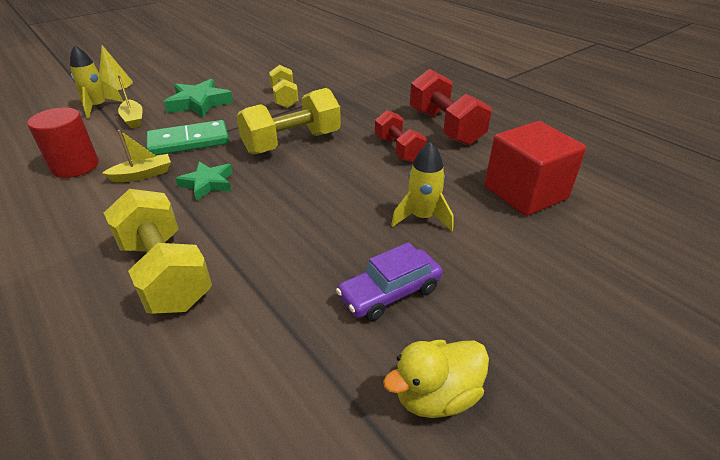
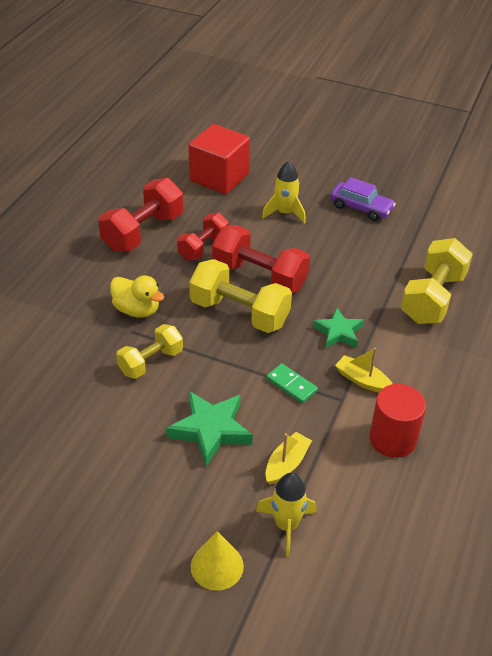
camera: 120 degrees left, 5 degrees up
(189, 141) = (291, 385): green domino -> green domino, size x0.57
(327, 166) = (259, 277): none -> red dumbbell
(436, 395) = (404, 180): yellow duck -> yellow duck (137, 310)

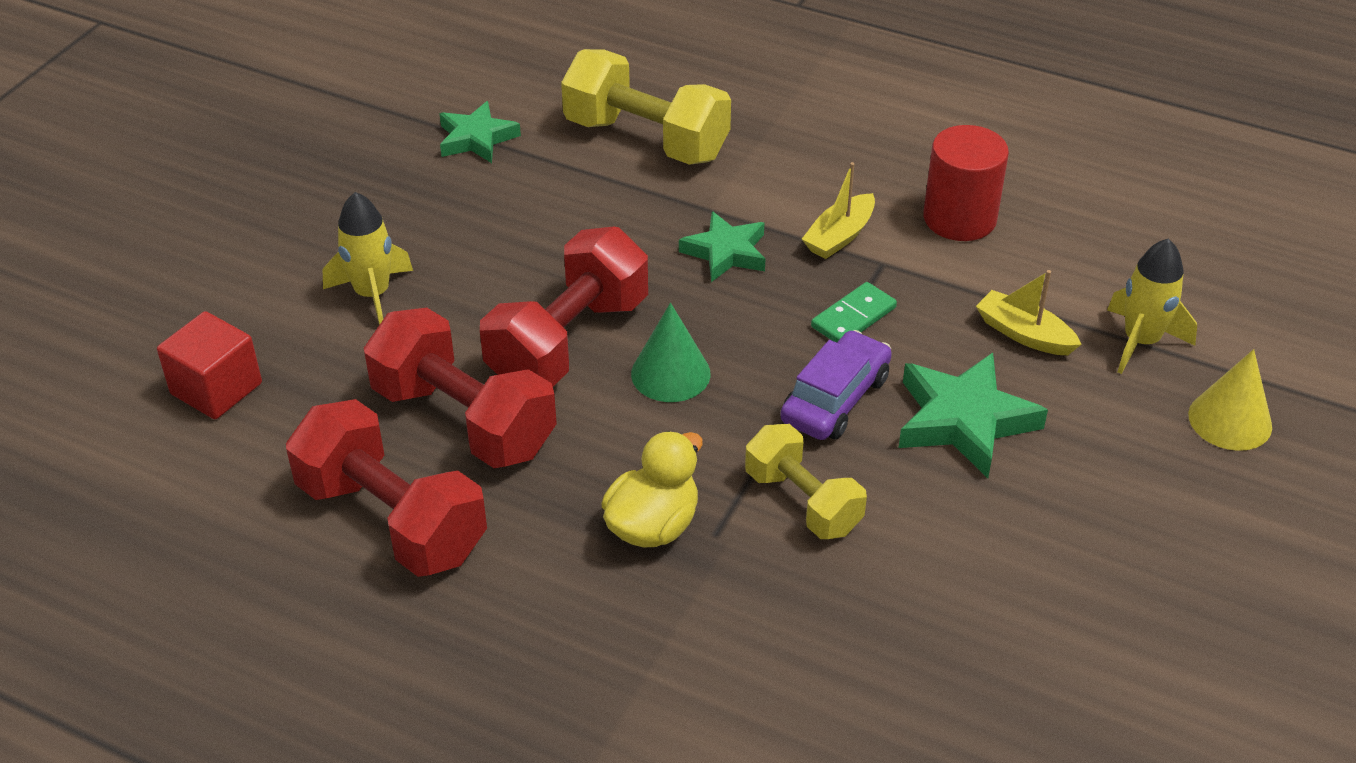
camera: 85 degrees left, 0 degrees up
(203, 247) = (464, 420): red dumbbell -> red dumbbell, size x1.58
(219, 177) = (216, 389): red cube -> red cube, size x0.64
(239, 313) = (670, 373): yellow dumbbell -> green cone
(361, 208) = (379, 192): purple car -> purple car (835, 399)
(414, 235) = (476, 138): none -> green star

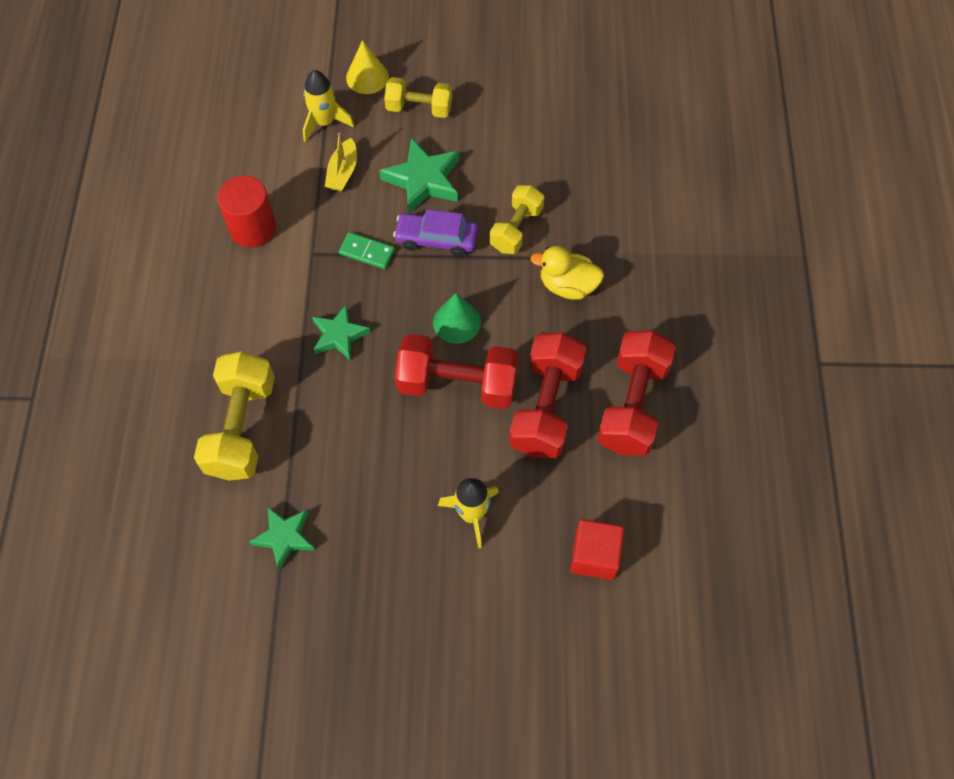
camera: 115 degrees left, 20 degrees up
(839, 236) = (297, 282): yellow boat -> none
(1130, 465) = (419, 108): none -> yellow dumbbell

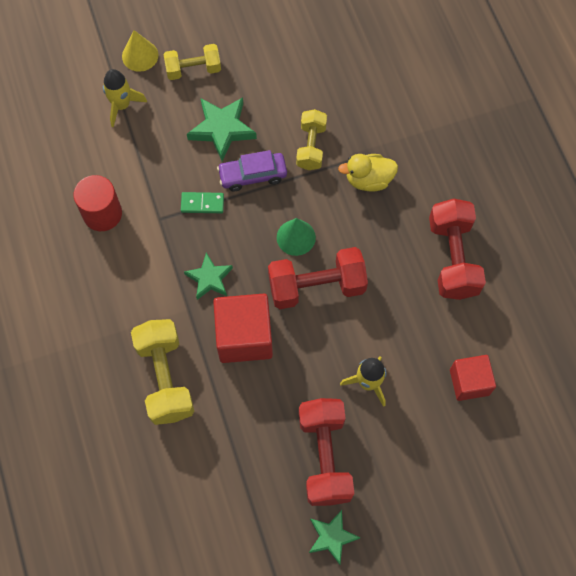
camera: 20 degrees left, 5 degrees up
(284, 537) = (235, 450): green star -> green star (332, 537)
(343, 172) = (155, 143): yellow boat -> none
(350, 412) = (244, 336): none -> red cube
(546, 407) = (390, 281): red dumbbell -> red dumbbell (324, 456)

